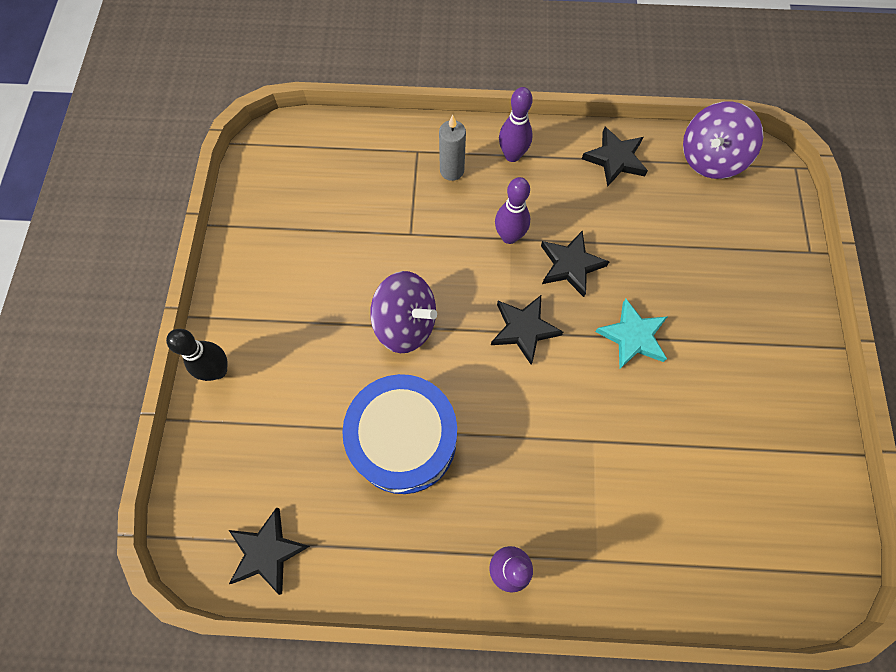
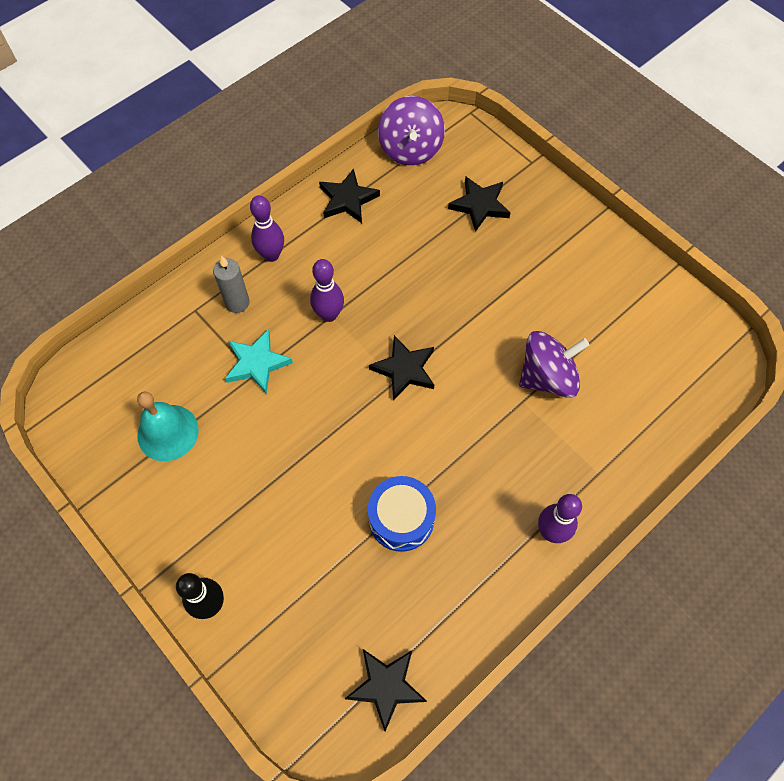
camera: 45 degrees left, 5 degrees down
(312, 223) = (168, 432): none -> turquoise bell
(404, 440) = (401, 519): blue drum -> blue drum, size x0.65
(406, 323) = (318, 439): purple spinning top -> purple spinning top (547, 377)
(570, 265) = (391, 298): black star -> black star (479, 205)
(632, 336) = (479, 311): turquoise star -> turquoise star (257, 363)

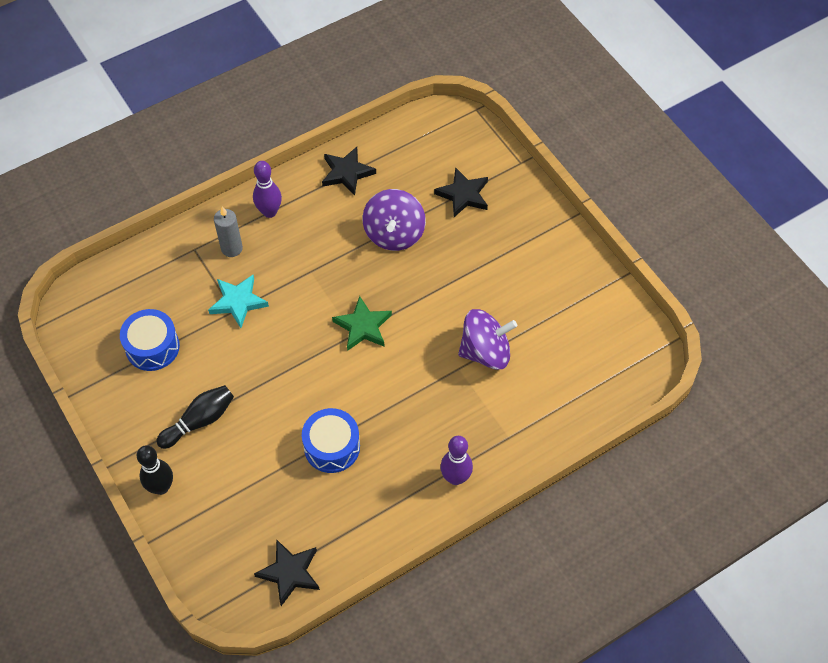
camera: 10 degrees right, 5 degrees down
(168, 432) = (152, 347): turquoise bell -> blue drum
(240, 513) = (199, 421): none -> black bowling pin
(329, 315) = (308, 270): purple bowling pin -> none
(404, 369) = (363, 326): black star -> green star
(410, 149) = (413, 135): purple spinning top -> purple spinning top (394, 234)

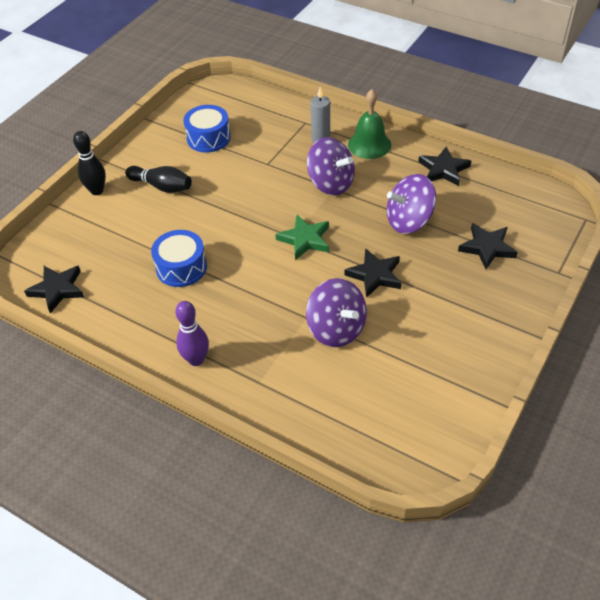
camera: 65 degrees right, 10 degrees down
(238, 302) = (276, 162): turquoise star -> none
(269, 212) = (369, 144): purple bowling pin -> green bell
(302, 270) = (331, 183): none -> purple spinning top
(442, 293) = (375, 275): none -> black star

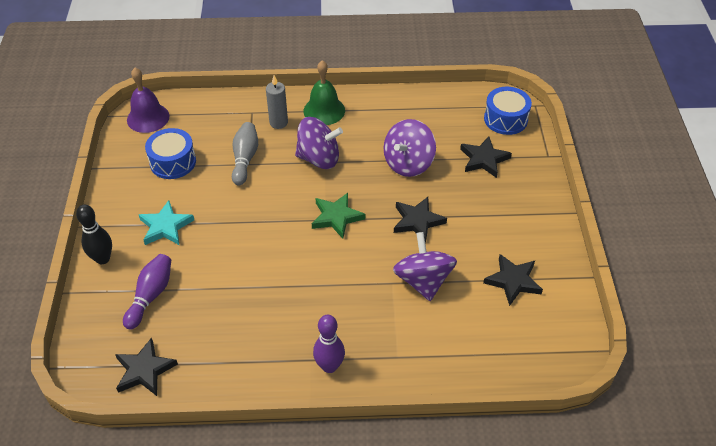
camera: 35 degrees left, 0 degrees up
(107, 235) = (151, 296): none -> purple bowling pin
(162, 186) = (165, 226): black bowling pin -> turquoise star
(181, 267) = (248, 292): blue drum -> blue drum (505, 119)
(218, 95) = (148, 118): none -> purple bell
(267, 158) = (245, 159): none -> grey bowling pin
(336, 329) = (423, 281): purple spinning top -> purple spinning top turned 120 degrees counterclockwise
(443, 169) = (401, 108): black star -> black star (513, 281)

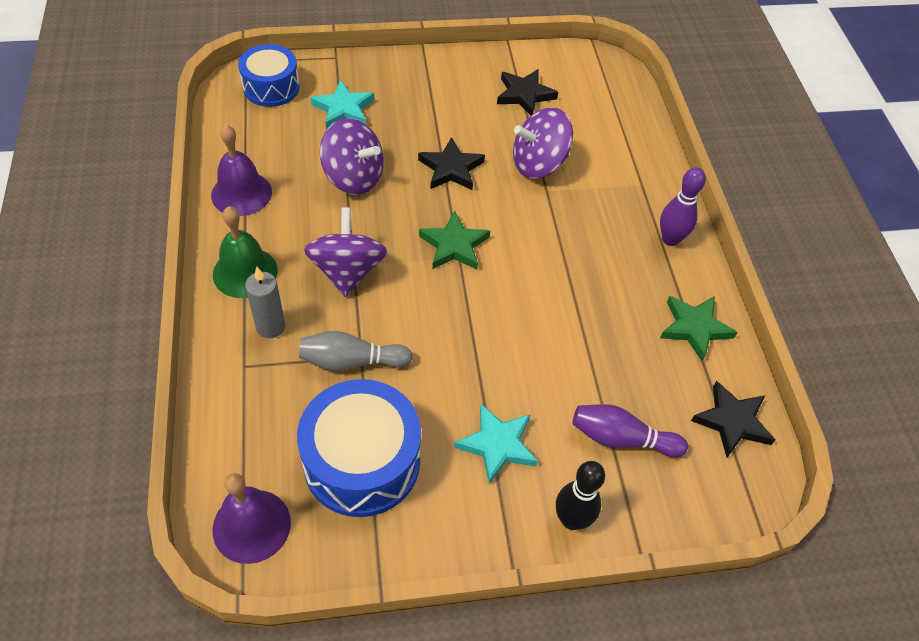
camera: 100 degrees left, 5 degrees up
(173, 162) = (362, 461): blue drum -> blue drum, size x1.53
(234, 364) = (694, 328): none -> green star
(394, 107) = (241, 193): none -> purple bell
(484, 159) = (343, 109): black star -> turquoise star

